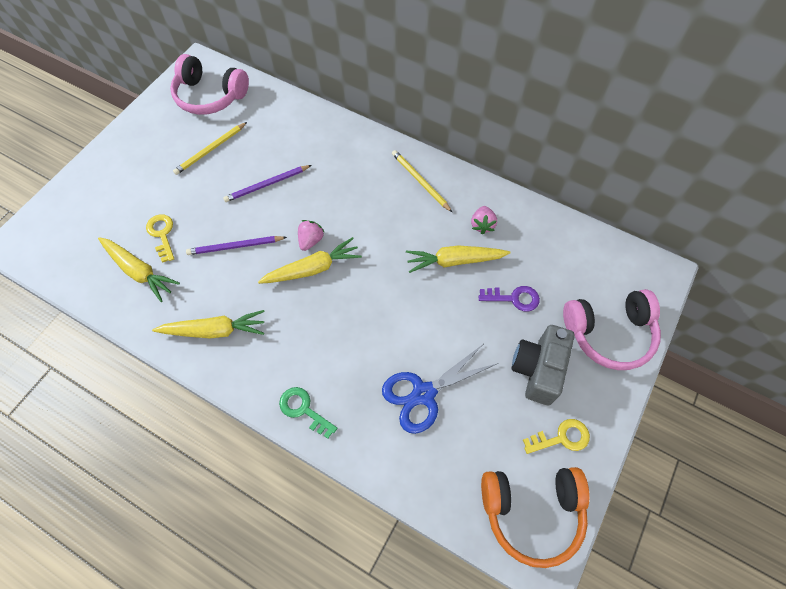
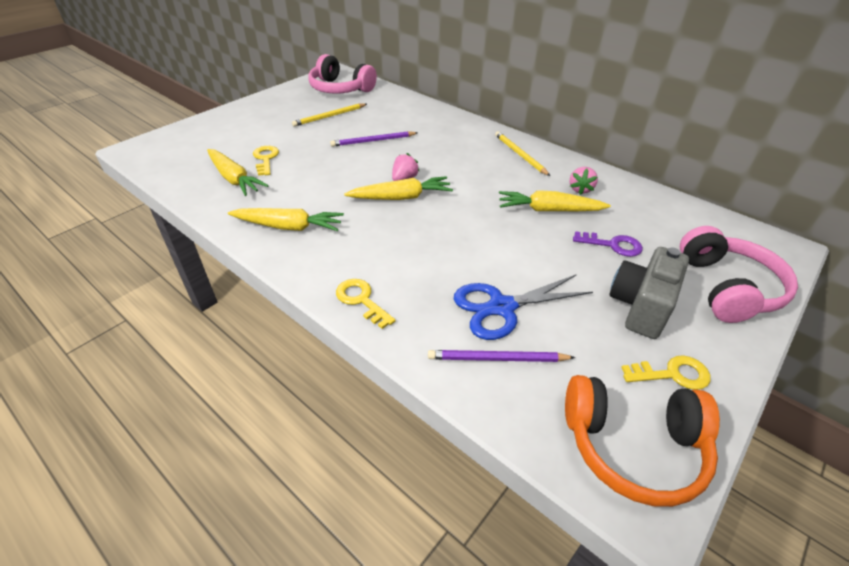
camera: 10 degrees right, 20 degrees down
(235, 246) = (330, 174): purple pencil -> purple pencil (497, 359)
(304, 410) = (361, 300): green key -> yellow key
(609, 333) = (727, 288): pink headphones -> pink headphones turned 90 degrees counterclockwise

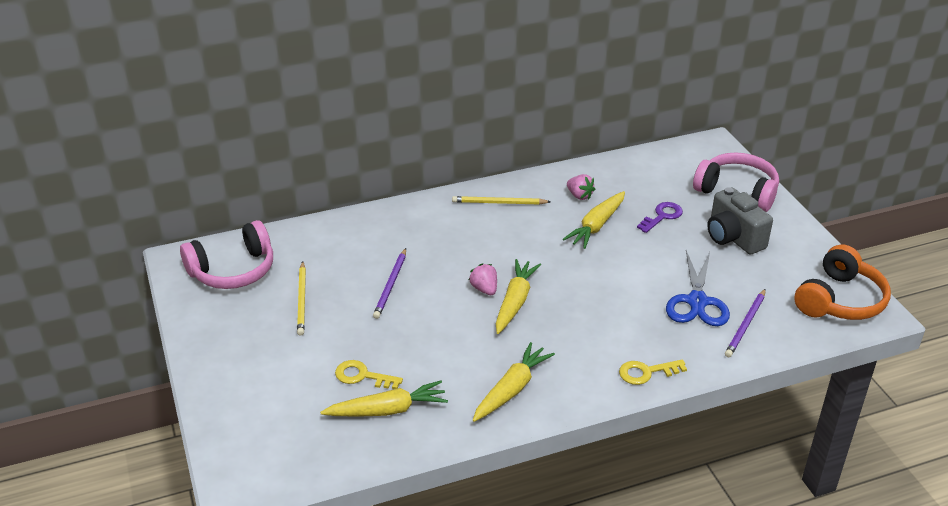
camera: 60 degrees left, 5 degrees down
(672, 374) = (796, 257): yellow key -> none

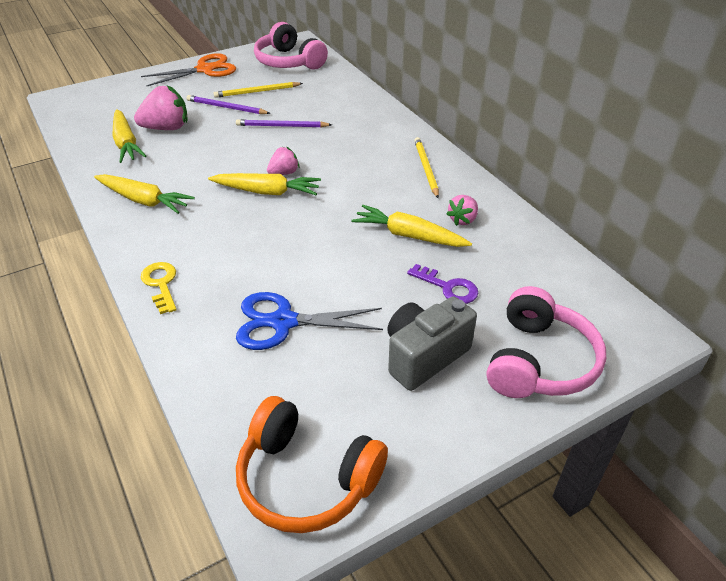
camera: 80 degrees right, 5 degrees up
(218, 343) = (205, 69): none -> orange scissors
(363, 376) = (166, 128): yellow key -> pink strawberry
(745, 325) = (243, 367): purple pencil -> purple pencil (226, 107)

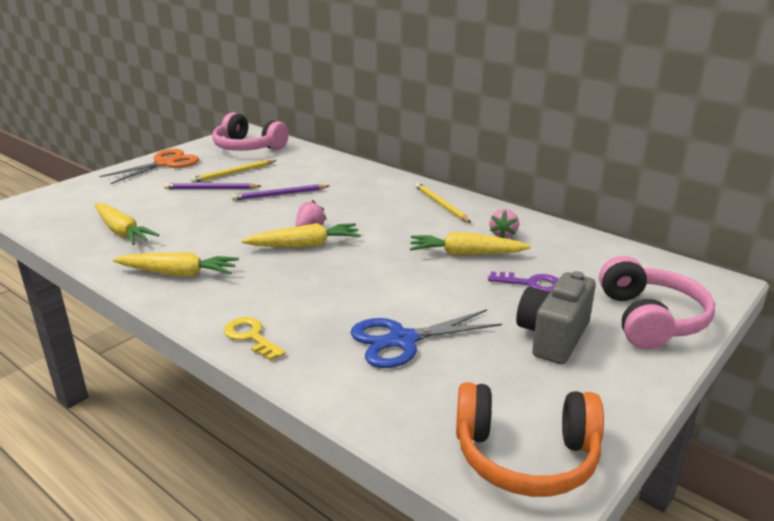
camera: 20 degrees left, 15 degrees down
(166, 128) = (158, 213): pink strawberry -> none

